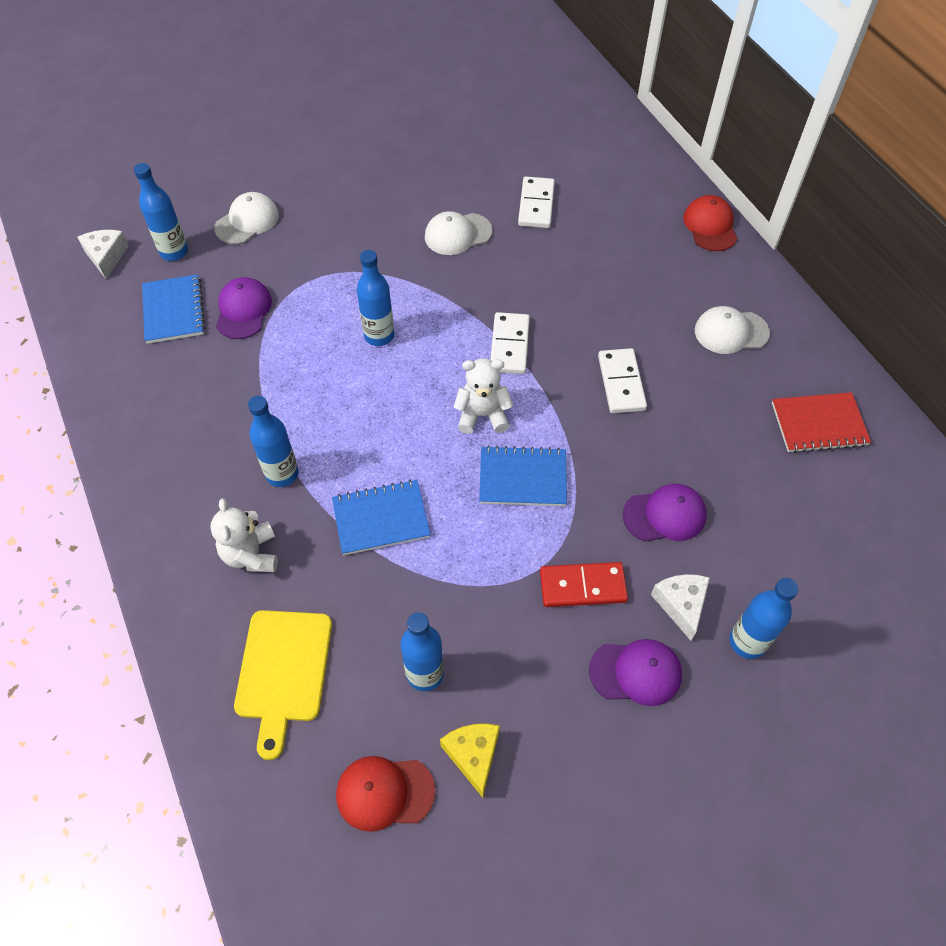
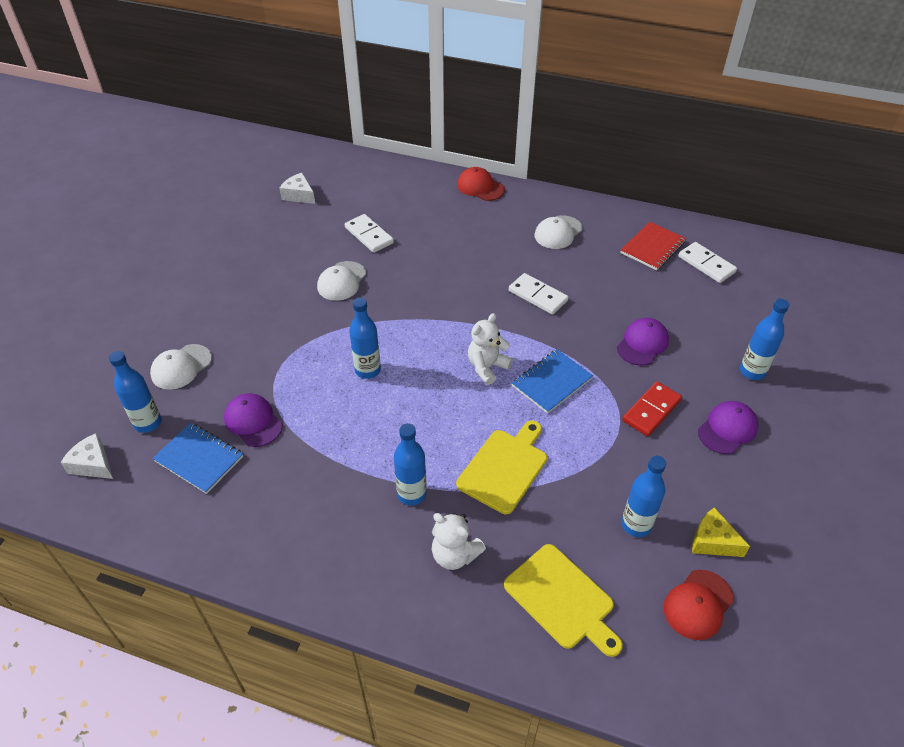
camera: 45 degrees left, 10 degrees down
(247, 221) = (181, 367): white cap -> white cap turned 135 degrees counterclockwise
(381, 519) = (504, 468): blue notebook -> yellow cutting board
(509, 345) = (453, 320): white domino -> white domino (706, 264)
(681, 605) = (704, 379): white cheese -> white cheese (299, 195)

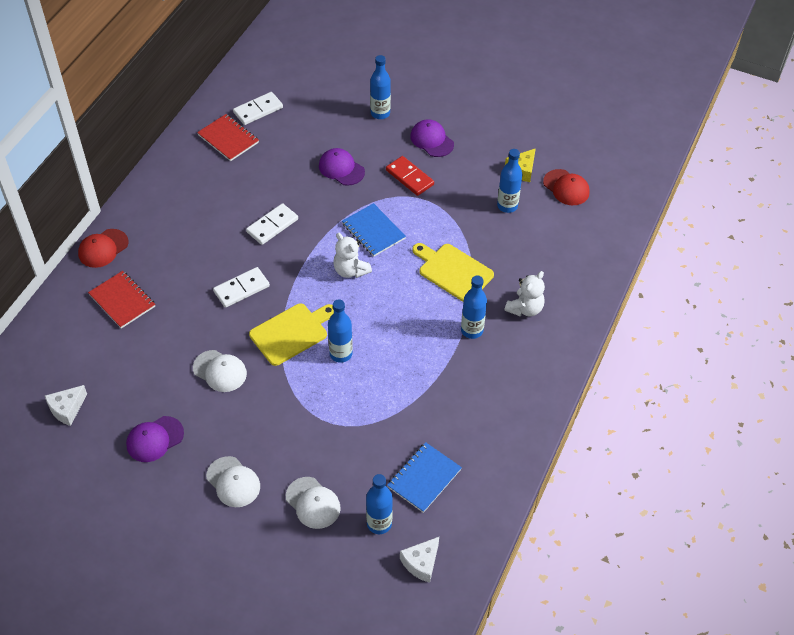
camera: 85 degrees left, 5 degrees up
(253, 421) = (387, 439): purple cap -> purple cap (154, 439)
(369, 235) = (155, 346): white domino -> white domino (241, 289)
(420, 208) = (122, 301): none -> red notebook
(558, 232) = (191, 199): white cap -> white cap (233, 482)
(562, 599) = (560, 254): yellow cutting board -> yellow cutting board (291, 333)

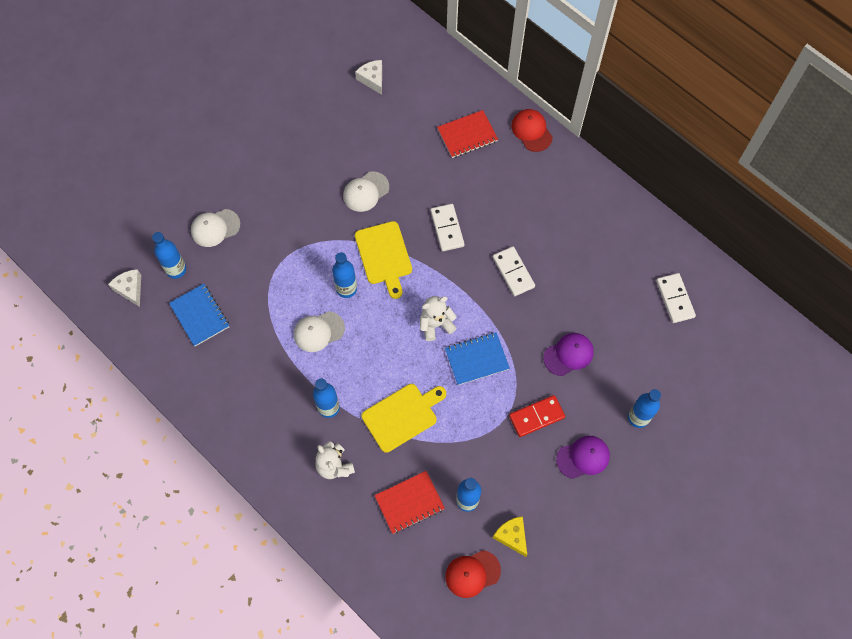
camera: 110 degrees right, 15 degrees up
(154, 439) = (319, 132): purple cap -> none
(228, 139) = (640, 261): red notebook -> red notebook (409, 502)
(233, 482) = (258, 177): white cap -> white cap (318, 331)

